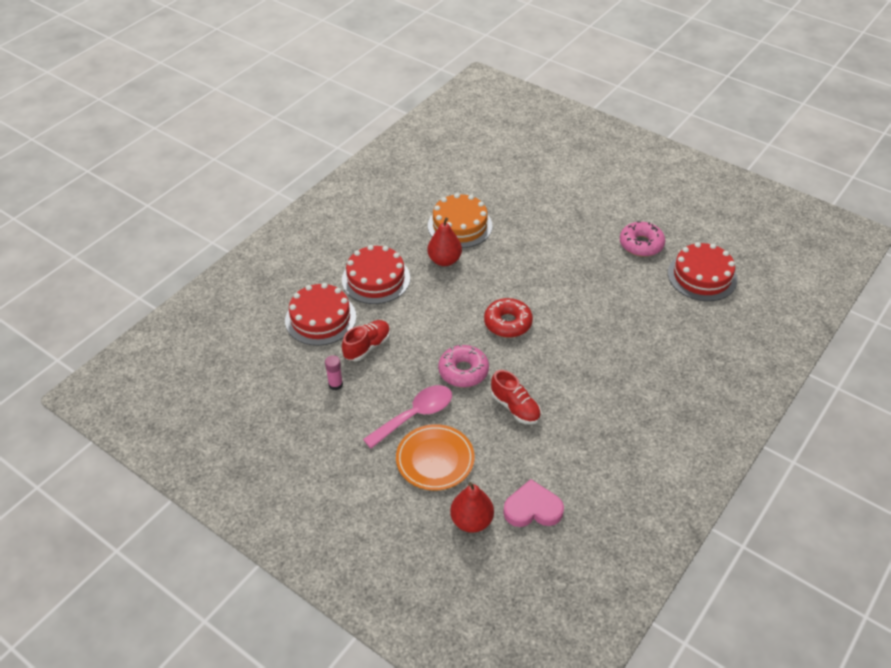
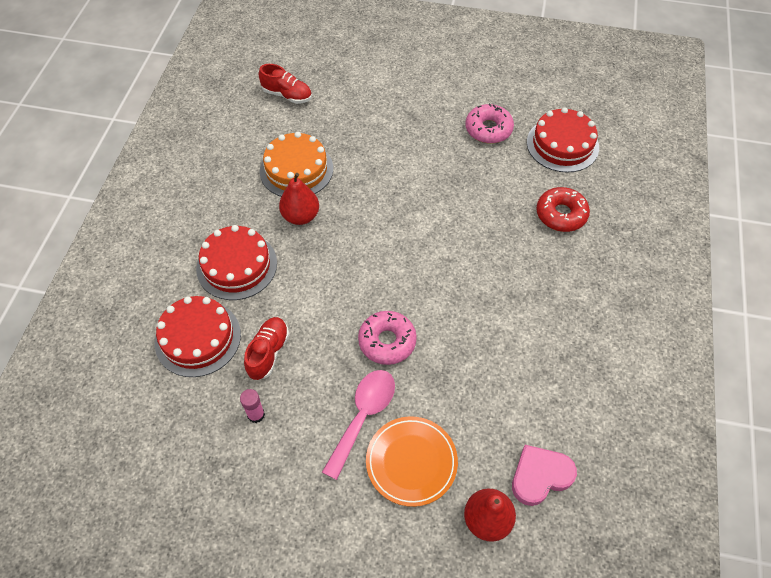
camera: 25 degrees left, 10 degrees up
(508, 323) = (404, 266): red donut -> red donut (561, 214)
(515, 407) = (462, 363): red shoe -> red shoe (287, 95)

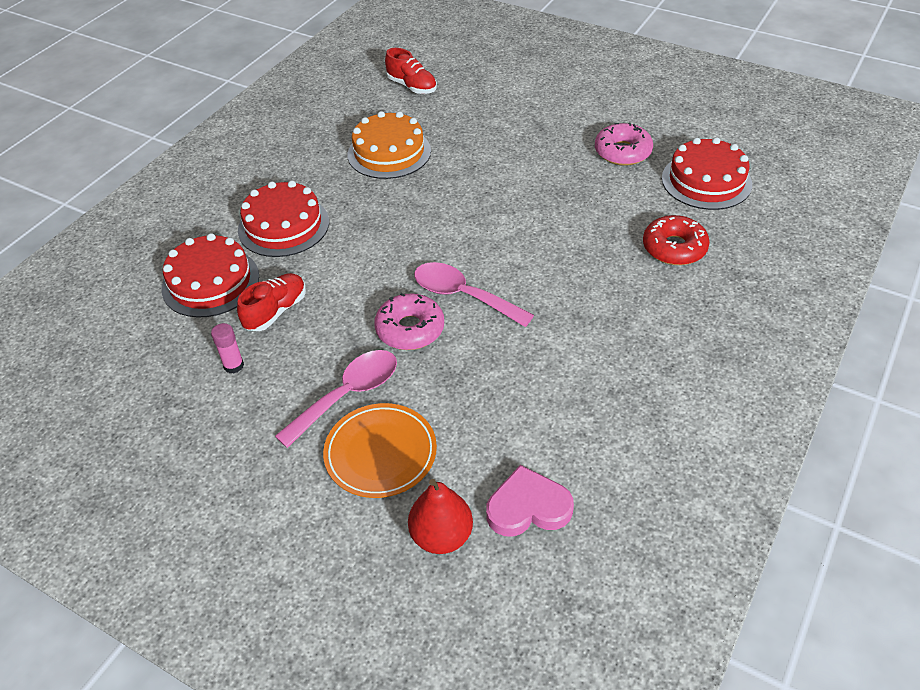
camera: 20 degrees right, 10 degrees down
(300, 216) = (373, 195): red pear -> none
(416, 299) = (463, 295): none -> pink spoon

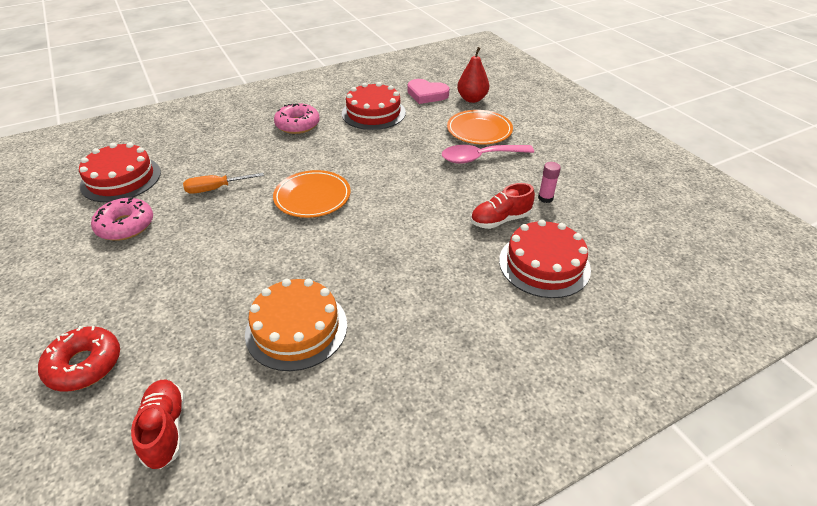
camera: 150 degrees left, 5 degrees down
(283, 226) = (456, 290): red cake -> red cake (373, 113)
(410, 329) = (417, 174): pink donut -> pink donut (297, 125)
(463, 295) = (366, 178): pink spoon -> none
(496, 248) = (312, 197): none -> orange plate
(602, 213) = (216, 189): none -> orange screwdriver
(674, 248) = (212, 152): red donut -> red donut (84, 365)

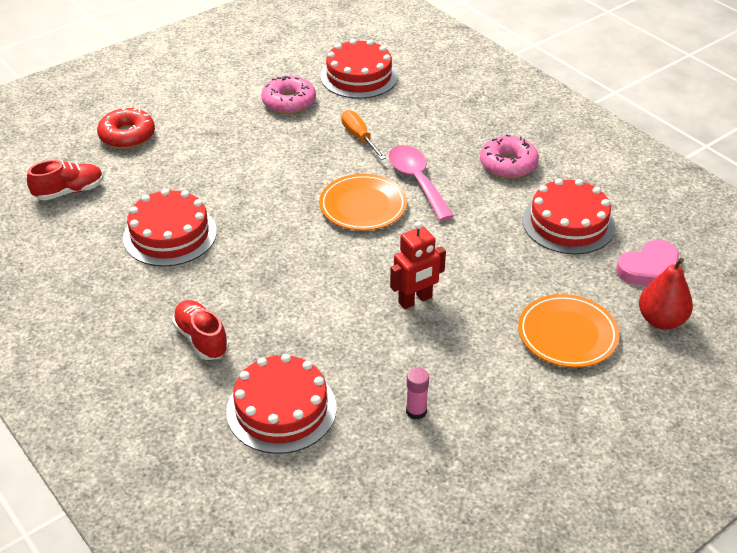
camera: 80 degrees right, 0 degrees up
(296, 328) = (170, 235): orange cake -> red cake
(426, 94) = (650, 269): pink heart -> pink heart turned 135 degrees counterclockwise
(434, 184) = (415, 300): none -> red robot
(479, 158) = (493, 339): pink spoon -> pink spoon (417, 181)
(500, 220) = (357, 366): red shoe -> red shoe (201, 339)

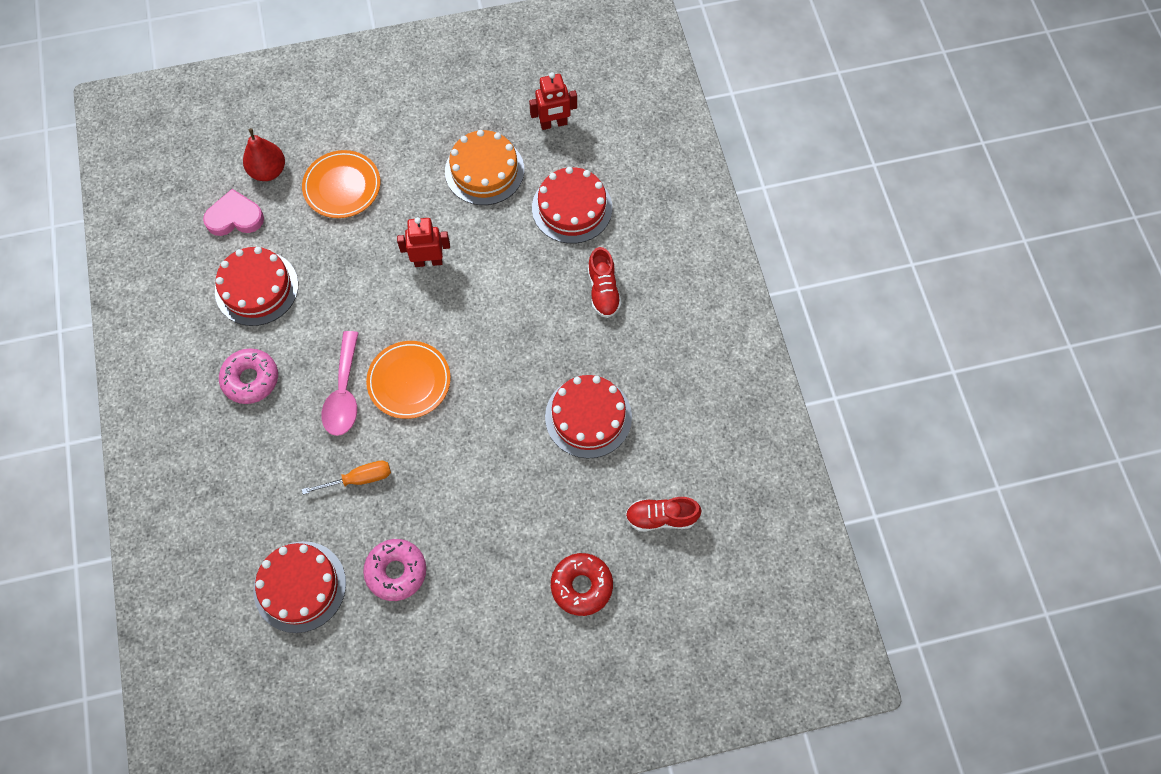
camera: 155 degrees left, 25 degrees up
(359, 137) = (359, 479): orange screwdriver -> orange screwdriver turned 105 degrees counterclockwise
(362, 503) = (553, 124): none -> red robot
(416, 411) = (484, 170): pink glue stick -> orange cake

